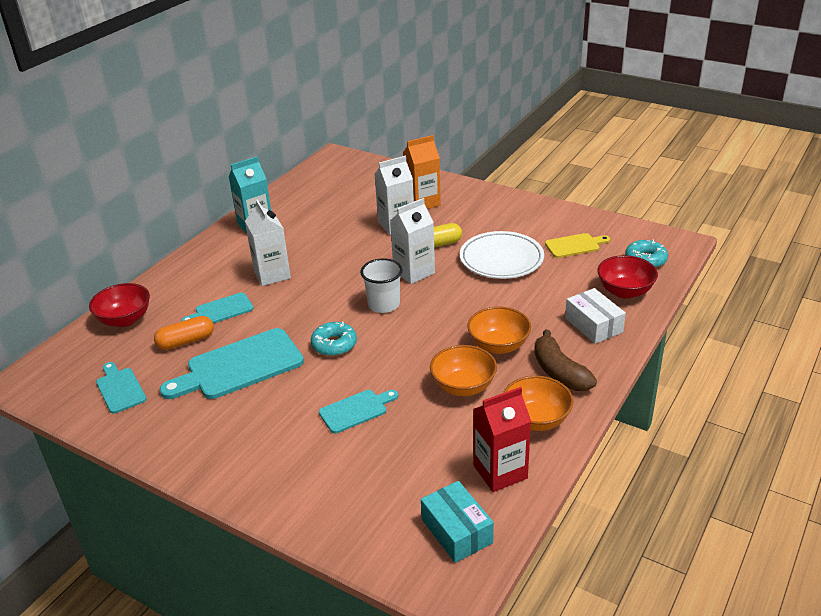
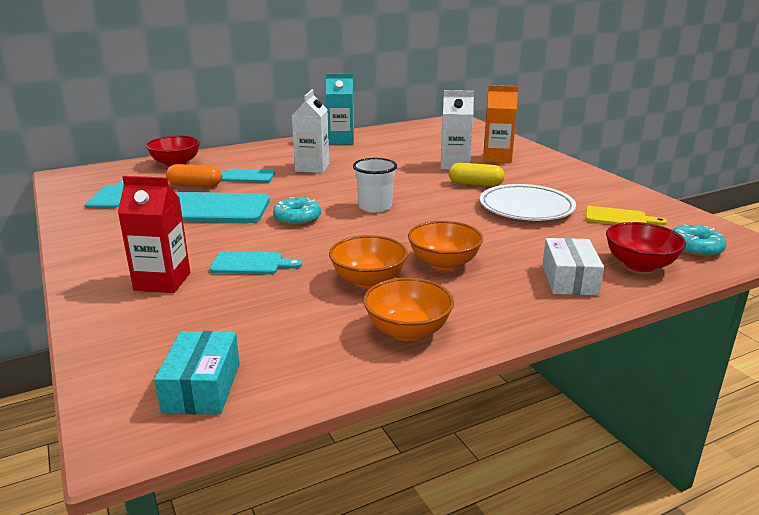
camera: 30 degrees right, 10 degrees down
(414, 272) = (430, 195): white carton -> none
(500, 472) = (312, 358): red carton -> red carton (162, 281)
(559, 372) = (483, 303): brown banana -> none

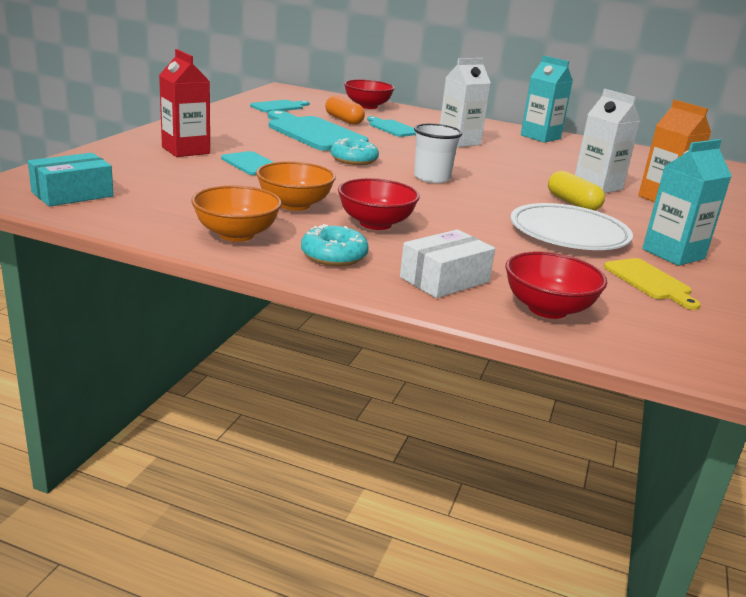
camera: 45 degrees right, 0 degrees up
(444, 263) = (375, 223): orange bowl -> red bowl
(584, 194) = (673, 254): none -> turquoise carton
(694, 248) = (659, 335): turquoise donut -> turquoise donut (334, 256)

